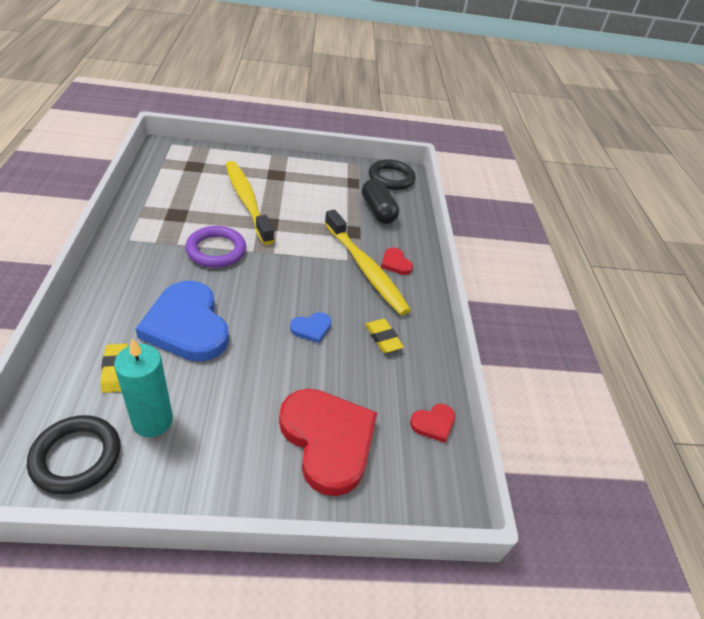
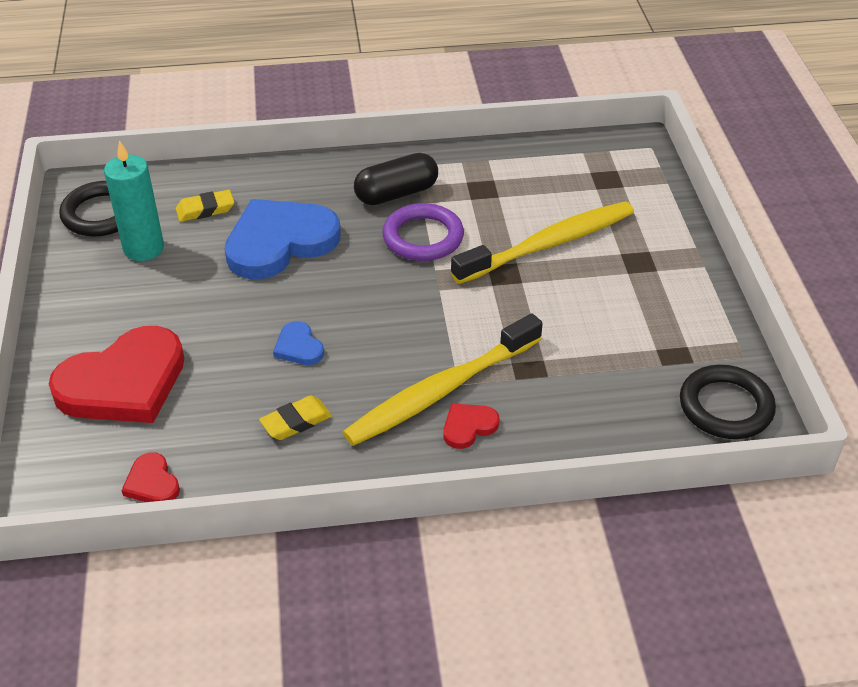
camera: 90 degrees right, 0 degrees up
(378, 211) = (605, 395): black capsule -> black capsule (396, 194)

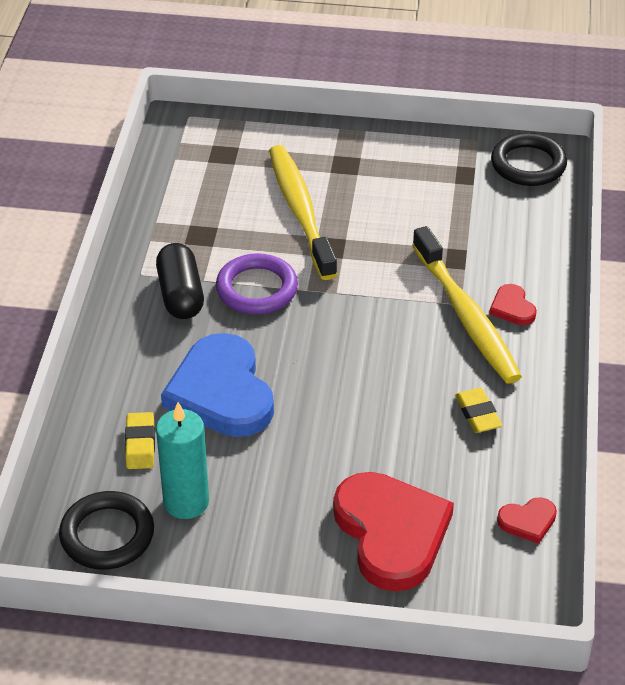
camera: 75 degrees left, 0 degrees up
(298, 347) = (381, 399): blue heart -> none

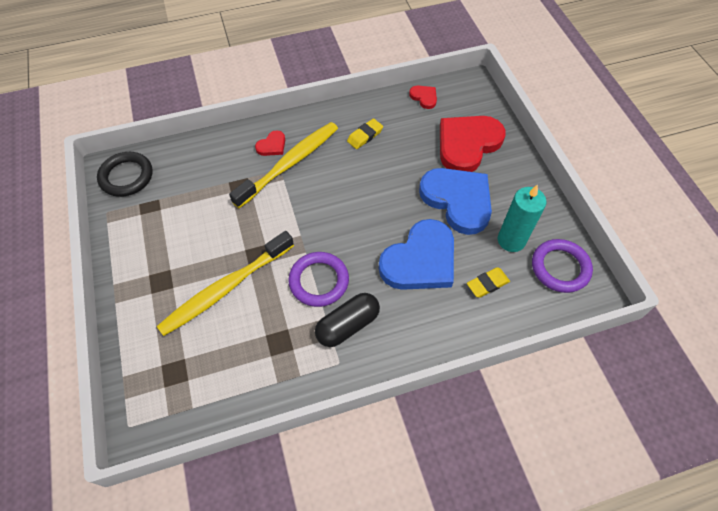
camera: 115 degrees left, 15 degrees up
(107, 535) = (560, 268): black ring -> purple ring
(291, 472) = (457, 200): none -> blue heart

